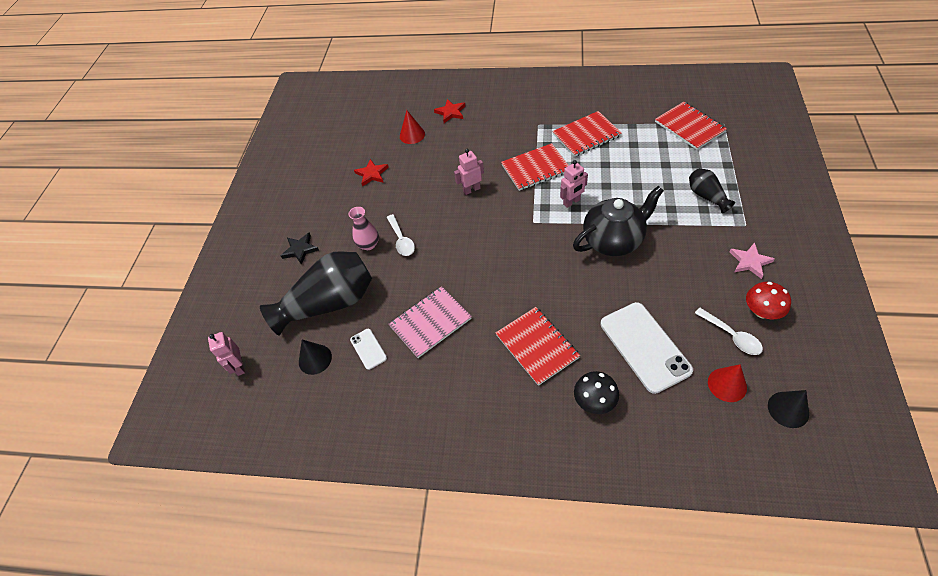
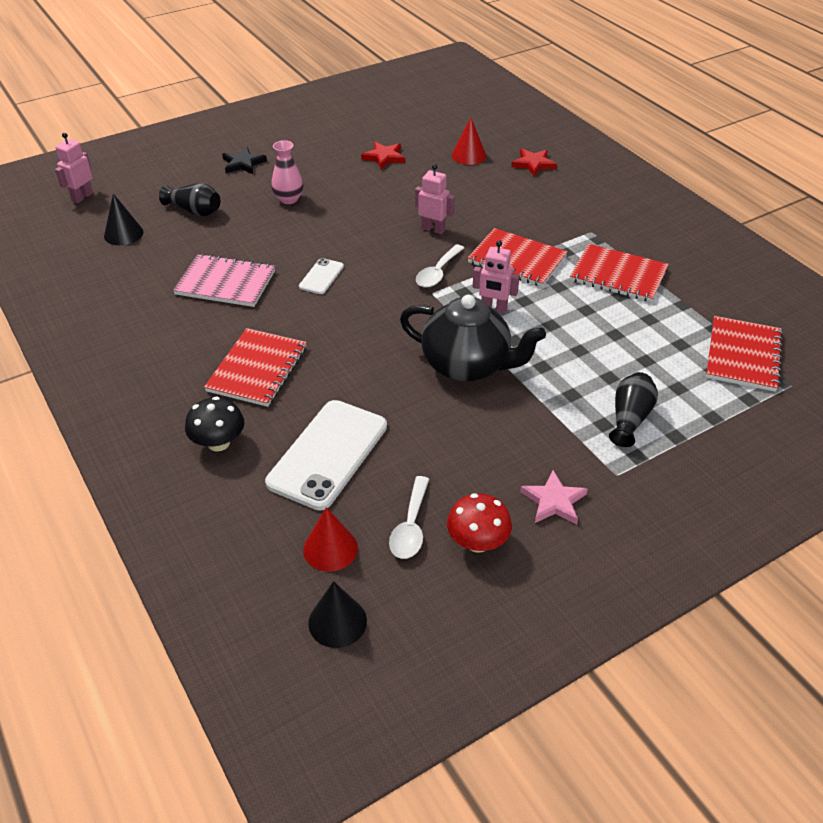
camera: 45 degrees right, 10 degrees down
(329, 303) = (194, 211): black vase -> black vase, size x0.49
(368, 349) = (161, 259): white phone -> white phone (321, 276)
(401, 240) = (314, 216): white spoon -> white spoon (438, 273)

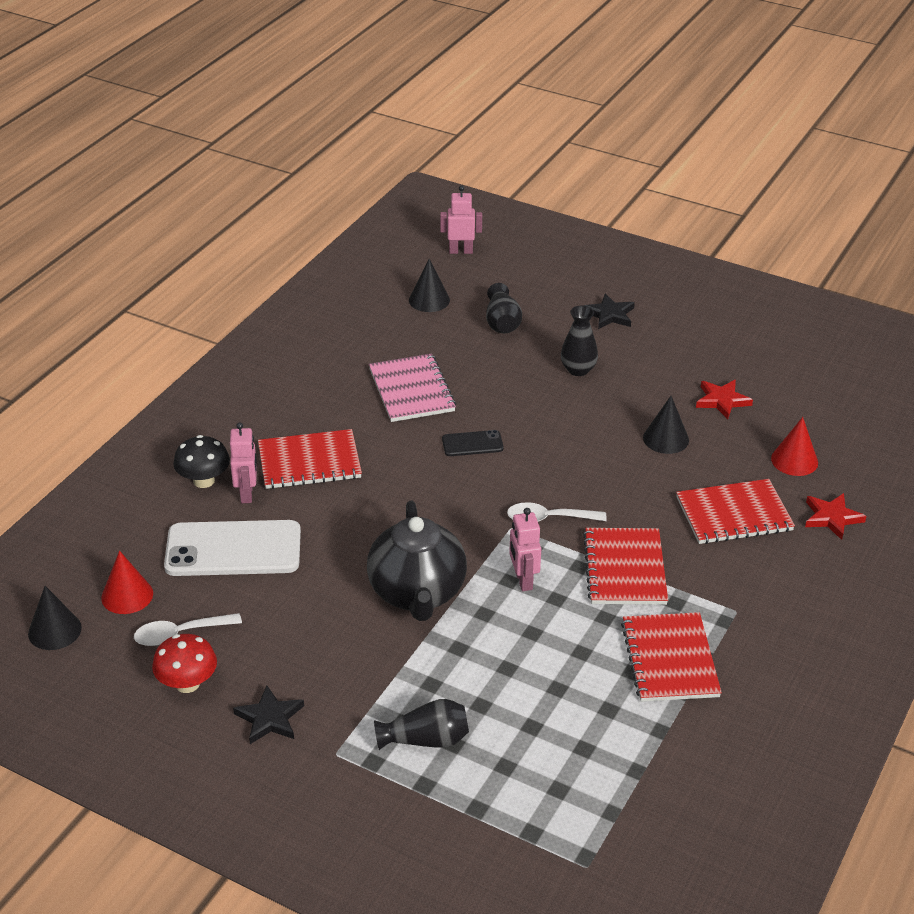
camera: 60 degrees right, 5 degrees down
(288, 199) = (578, 370): pink vase -> black vase
(321, 276) = (472, 444): white phone -> black phone
(400, 193) = (666, 439): none -> black cone
(433, 229) = (622, 487): pink robot -> pink robot (247, 494)
(553, 501) = (270, 718): pink star -> black star
(743, 355) = (607, 809): red notebook -> red notebook (734, 514)

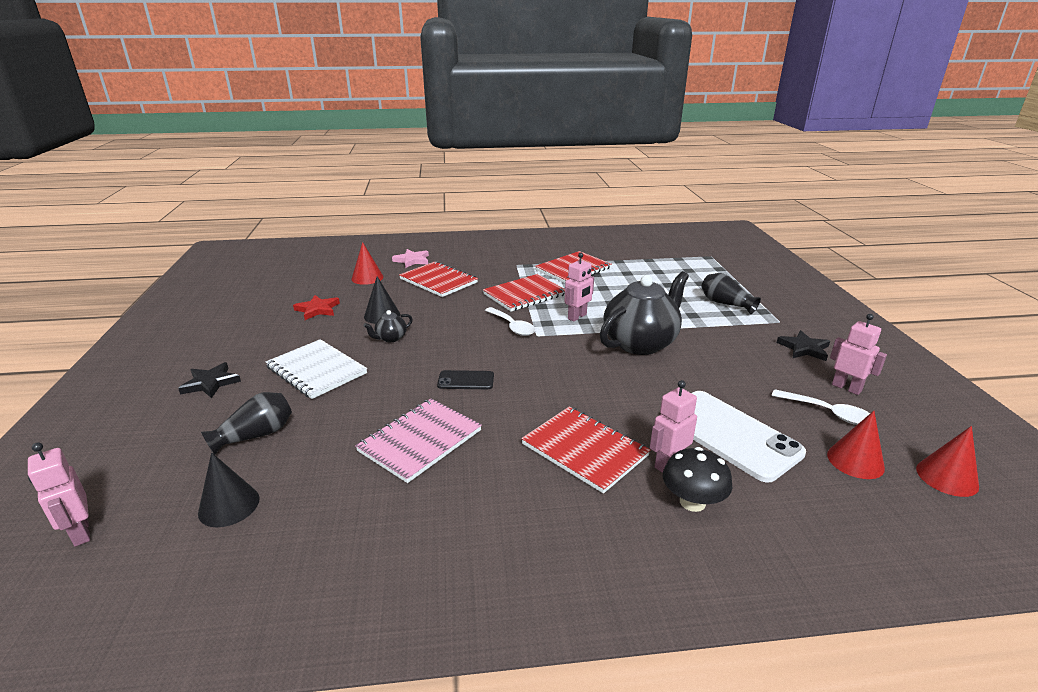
camera: 125 degrees left, 10 degrees down
(54, 630) = (947, 477): black cone -> red cone
(187, 683) = (846, 388): red mushroom -> pink robot
(472, 444) = (466, 380): black phone -> black phone turned 45 degrees counterclockwise
(578, 370) = (316, 370): black vase -> white notebook
(602, 428) = (390, 338): none -> black teapot
(832, 518) = (412, 260): red star -> pink star

